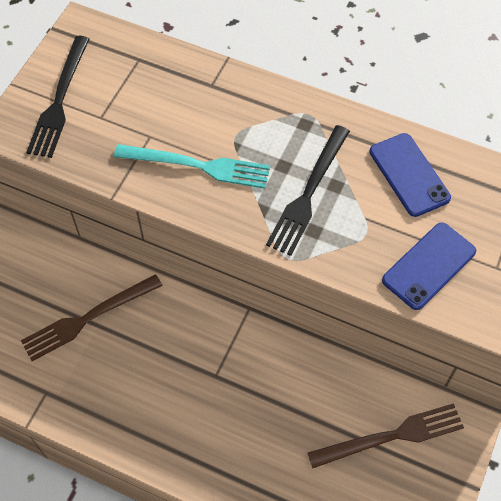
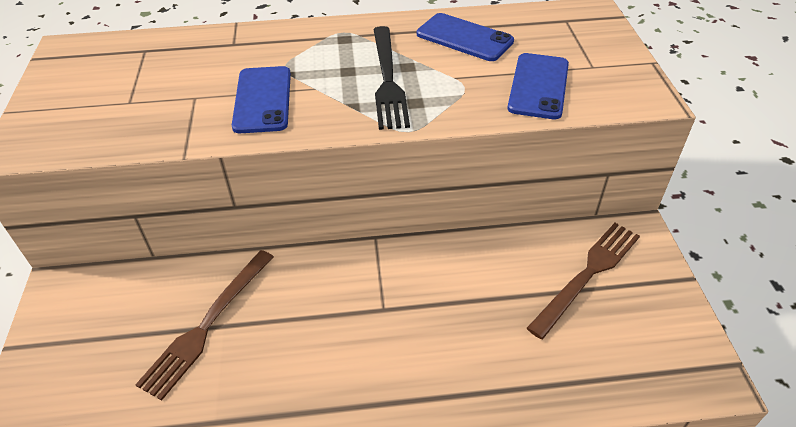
camera: 30 degrees left, 15 degrees down
(59, 100) = (72, 105): black fork -> none
(198, 166) = (262, 100): turquoise fork -> blue phone

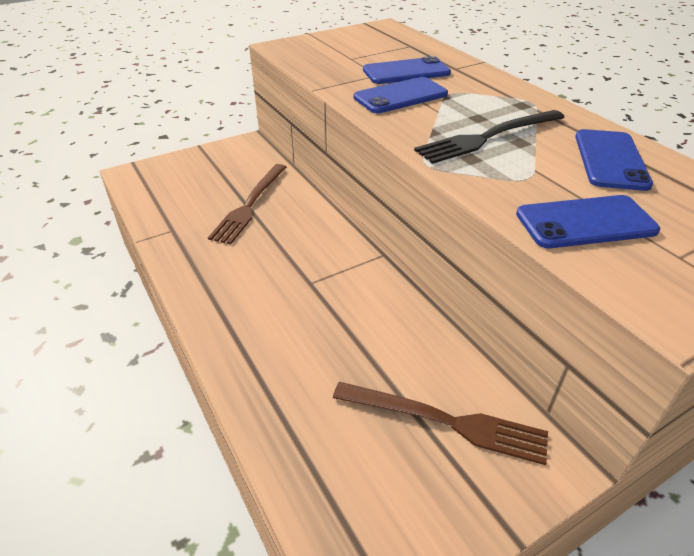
camera: 65 degrees right, 5 degrees down
(207, 324) = (250, 205): brown fork -> brown fork turned 75 degrees counterclockwise
(209, 76) = (406, 72): none -> blue phone

